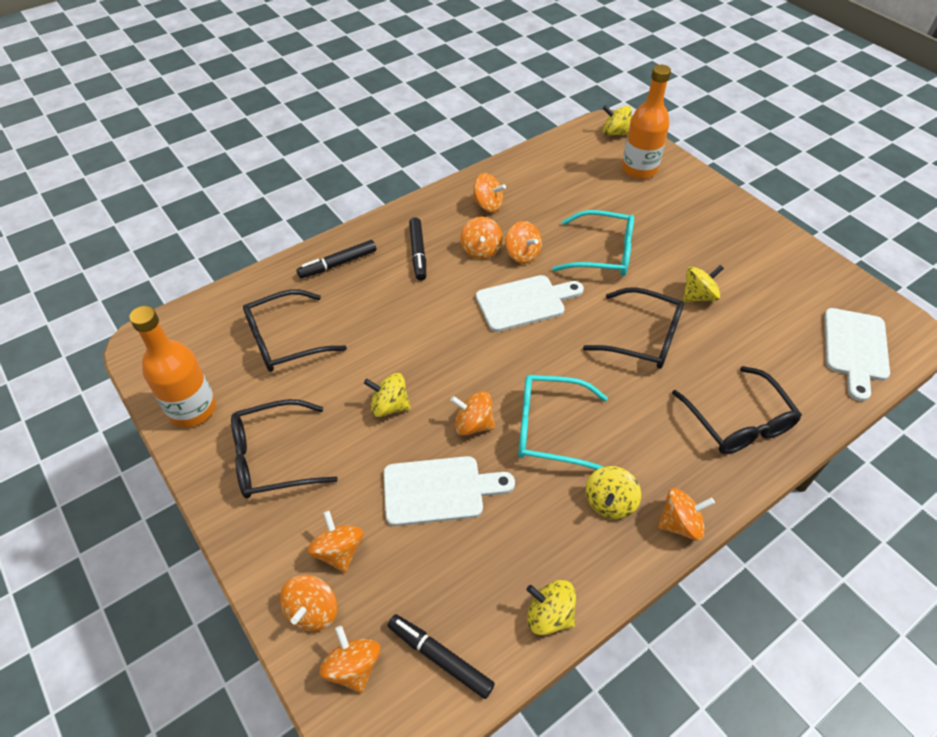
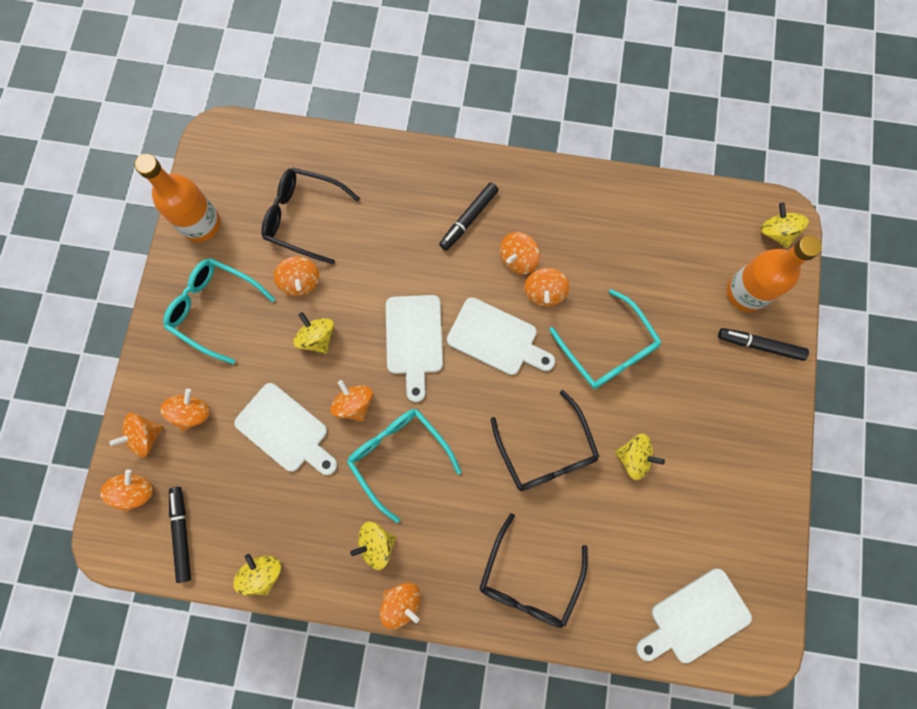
camera: 45 degrees right, 25 degrees up
(274, 457) = (215, 309): black glasses -> turquoise glasses
(338, 264) = (402, 177): black marker -> black marker (759, 345)
(467, 348) = (414, 340): none -> white cutting board
(488, 205) = (572, 218): orange spinning top -> orange spinning top (300, 282)

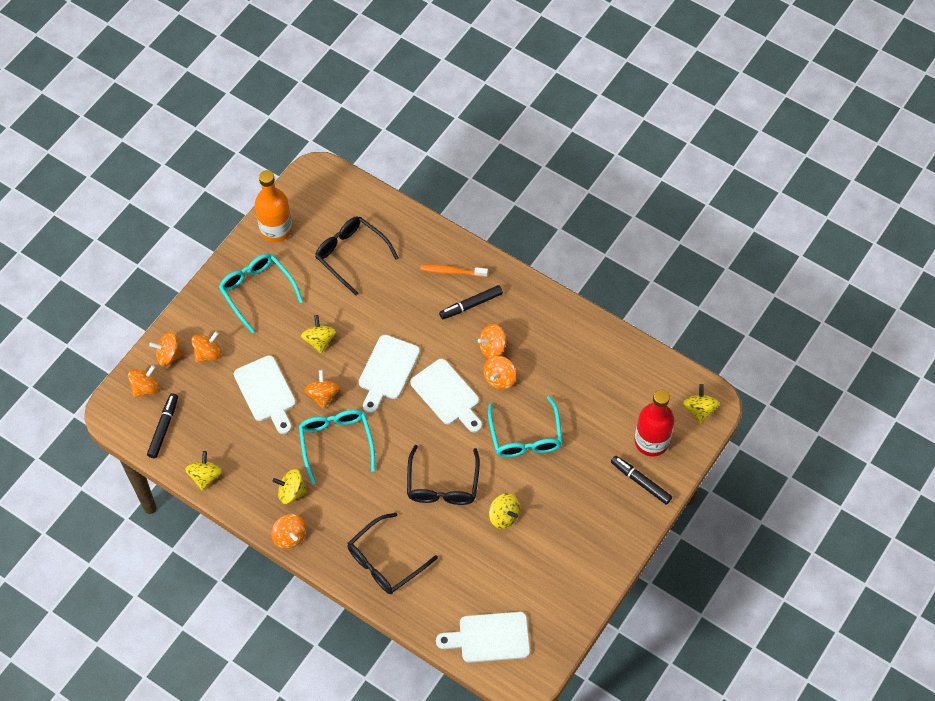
camera: 25 degrees right, 15 degrees down
(300, 282) = (326, 298): orange spinning top -> none
(427, 188) = (451, 271): none -> orange toothbrush
(746, 292) = (651, 441): orange bottle -> red bottle

